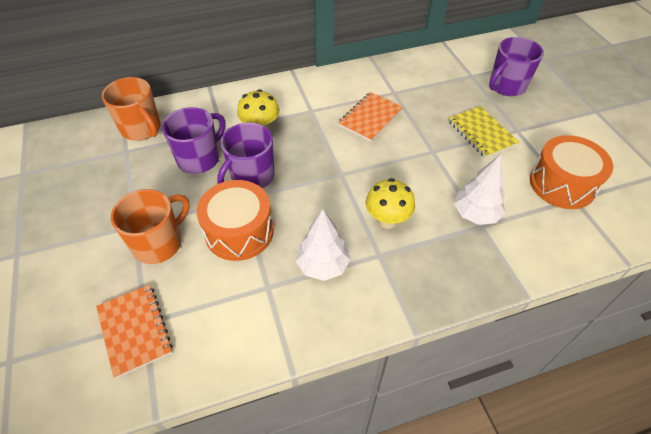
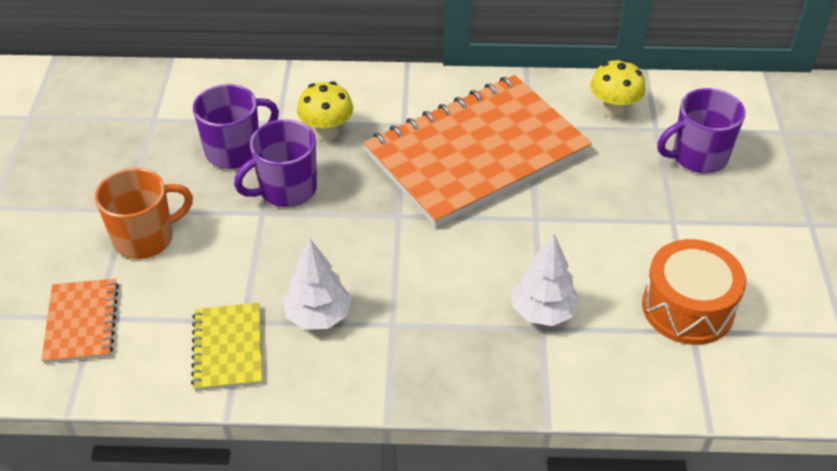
camera: 20 degrees right, 5 degrees down
(142, 129) = (183, 96): orange mug -> none
(239, 231) = (241, 250): orange drum -> none
(370, 118) = (477, 153): orange notebook -> orange notebook, size x2.27
(387, 220) = (425, 287): yellow mushroom -> yellow mushroom (613, 110)
(481, 133) = (618, 212): yellow notebook -> yellow notebook (228, 348)

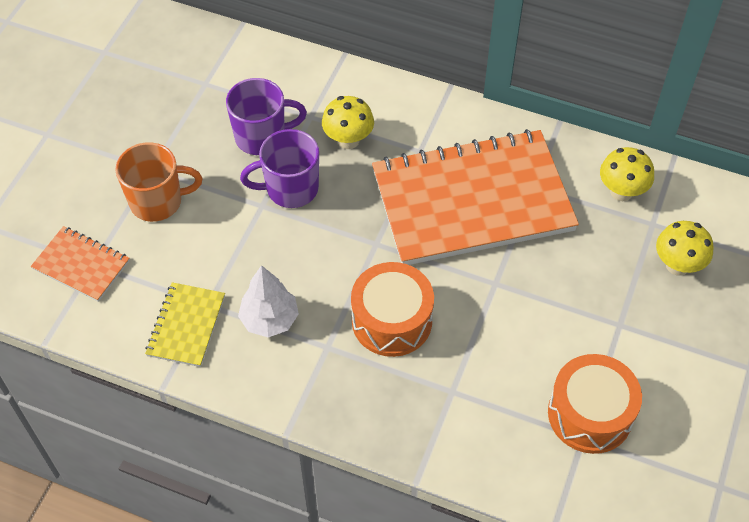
camera: 20 degrees right, 10 degrees up
(81, 322) = (81, 265): orange notebook -> orange notebook turned 75 degrees counterclockwise
(448, 280) = (392, 320): none -> orange drum
(543, 312) = (460, 376): white tree -> none
(697, 157) = (677, 265): purple mug -> yellow mushroom

